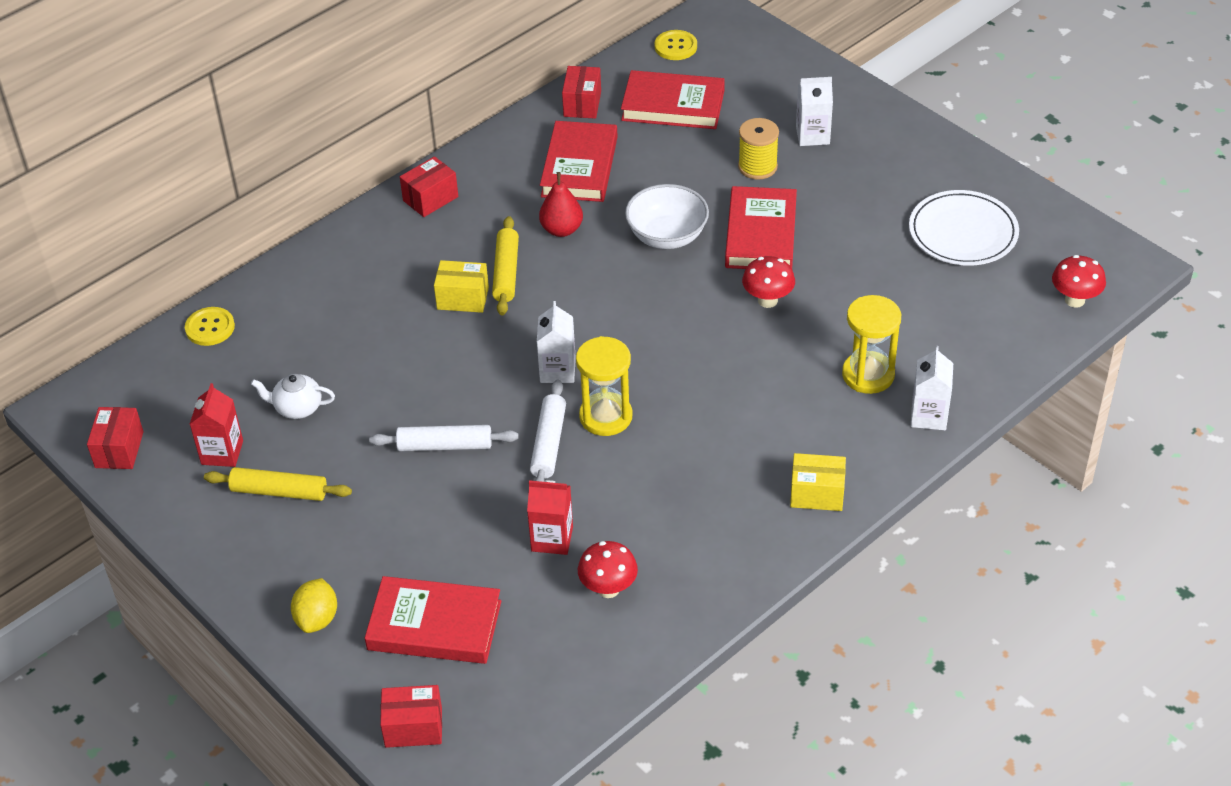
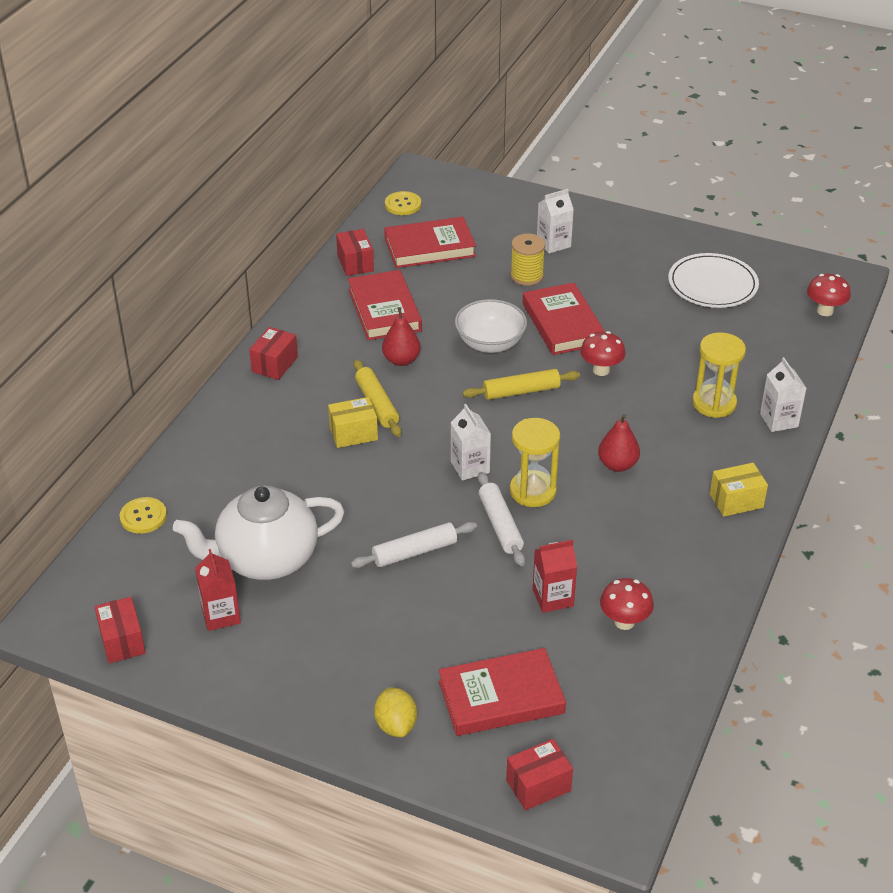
camera: 25 degrees left, 5 degrees down
(279, 491) = (294, 631): yellow rolling pin -> yellow rolling pin (521, 391)
(297, 408) = (265, 559): white teapot -> white teapot, size x2.21
(714, 414) = (617, 465): none -> red pear

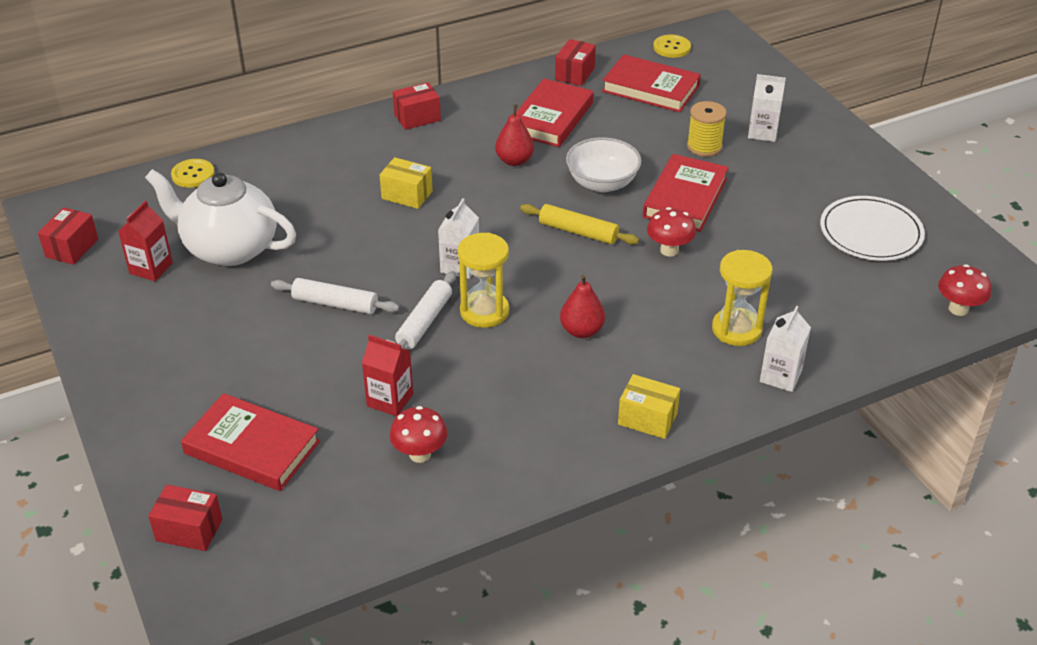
camera: 40 degrees right, 0 degrees up
(377, 404) = (452, 183): yellow rolling pin -> none
(396, 725) = (156, 417): yellow lemon -> none

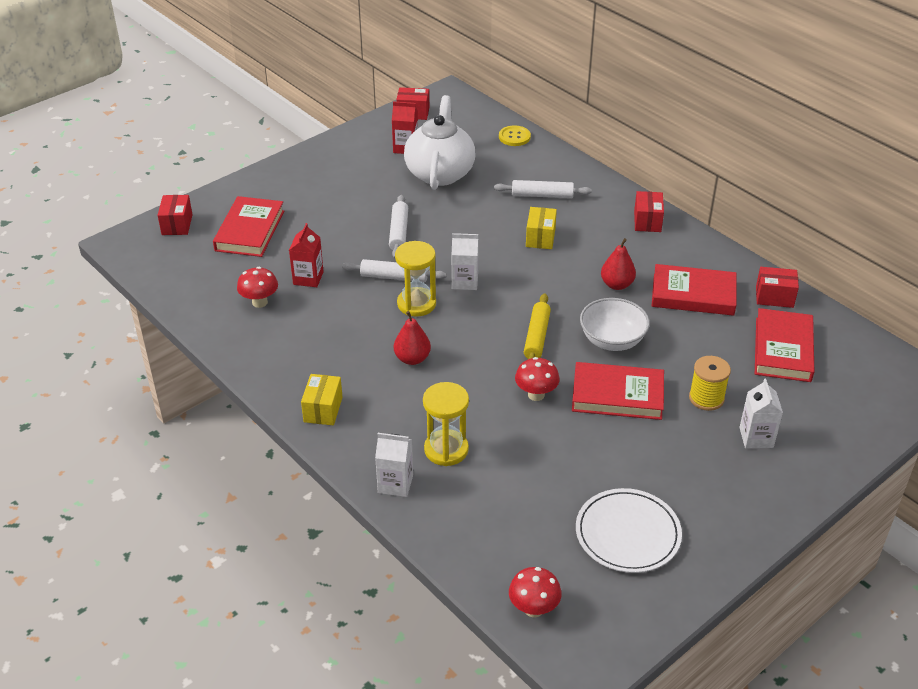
camera: 75 degrees right, 0 degrees up
(327, 178) = (542, 195): none -> white rolling pin
(417, 117) = (647, 221): red box -> red box turned 45 degrees clockwise
(671, 47) = (869, 354): yellow button -> none

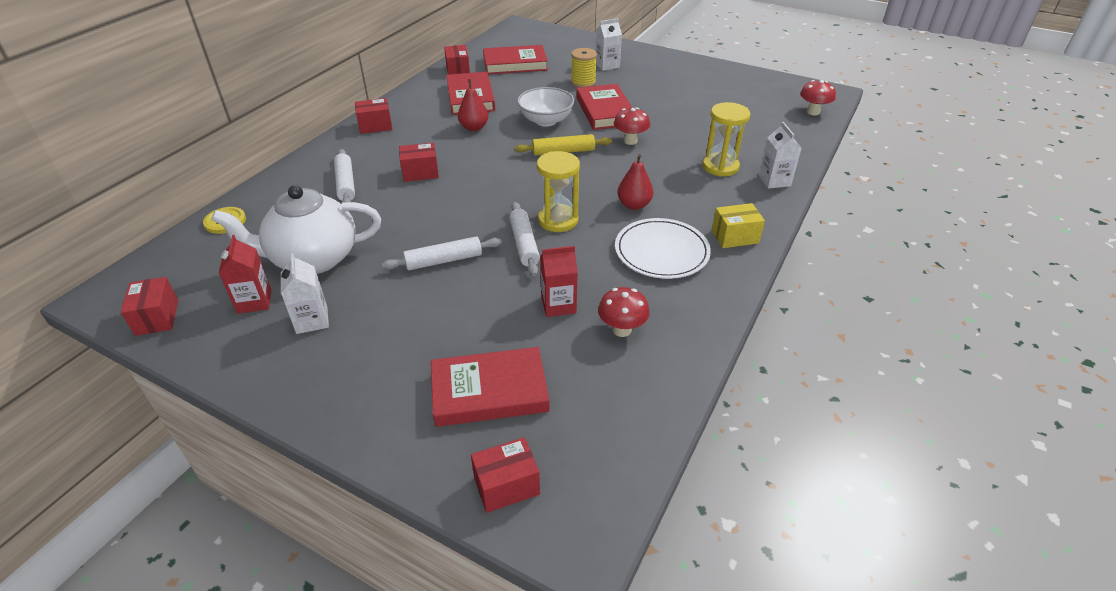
camera: 110 degrees left, 0 degrees up
(465, 281) = (509, 200): white carton -> white carton (312, 320)
(540, 238) = (420, 173): yellow box -> red box
(627, 533) = (724, 93): white plate -> white plate (661, 251)

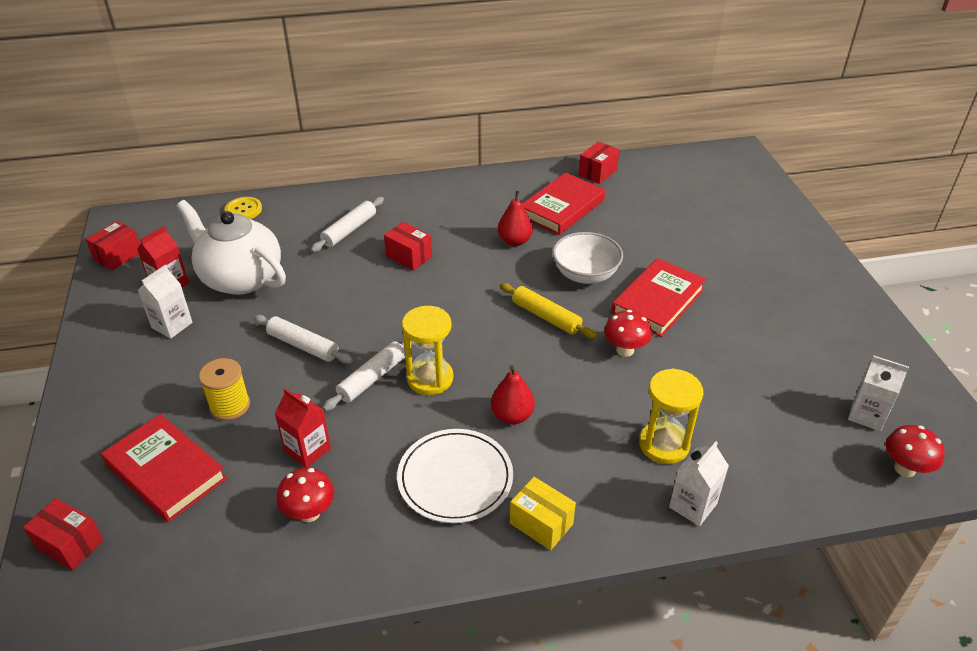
camera: 50 degrees right, 0 degrees up
(375, 126) = (447, 190): red box -> none
(515, 64) = (661, 195): red book -> none
(583, 82) = (692, 256): yellow spool -> yellow spool (230, 406)
(607, 65) = (752, 251): white carton -> white carton (867, 415)

